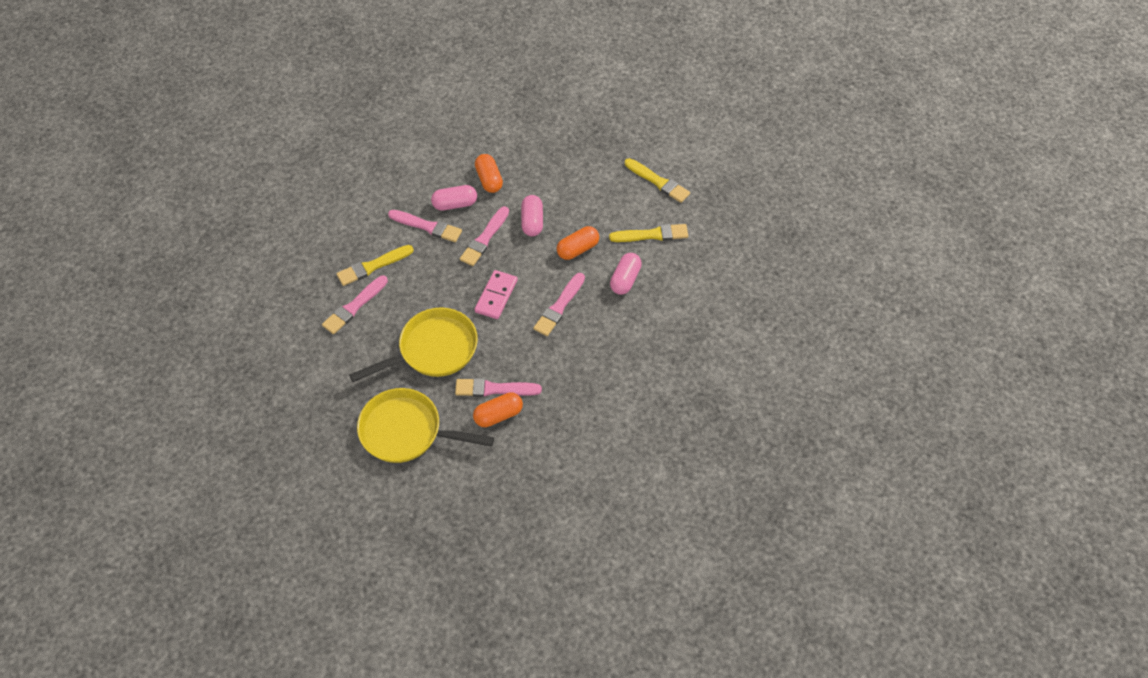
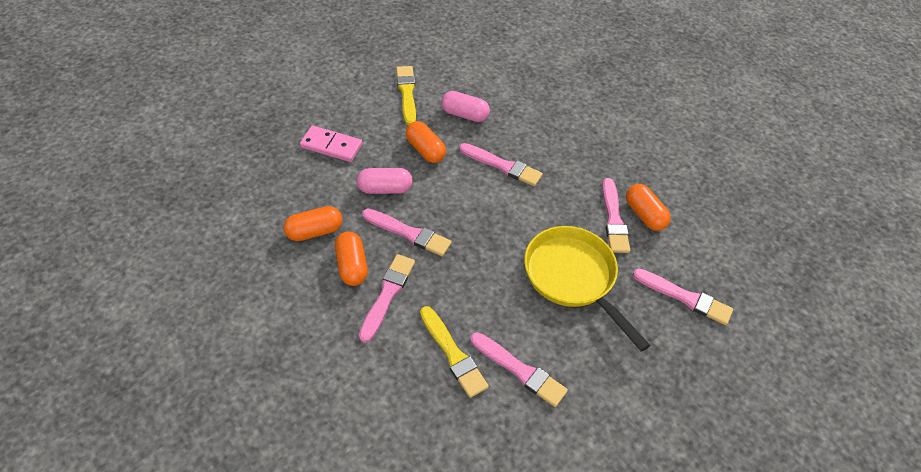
camera: 95 degrees left, 5 degrees down
(406, 431) = (684, 297): yellow pan -> pink brush
(455, 204) = (352, 266): pink capsule -> orange capsule
(496, 296) = (492, 220): pink domino -> pink domino (331, 146)
(658, 182) = (336, 86): yellow brush -> none

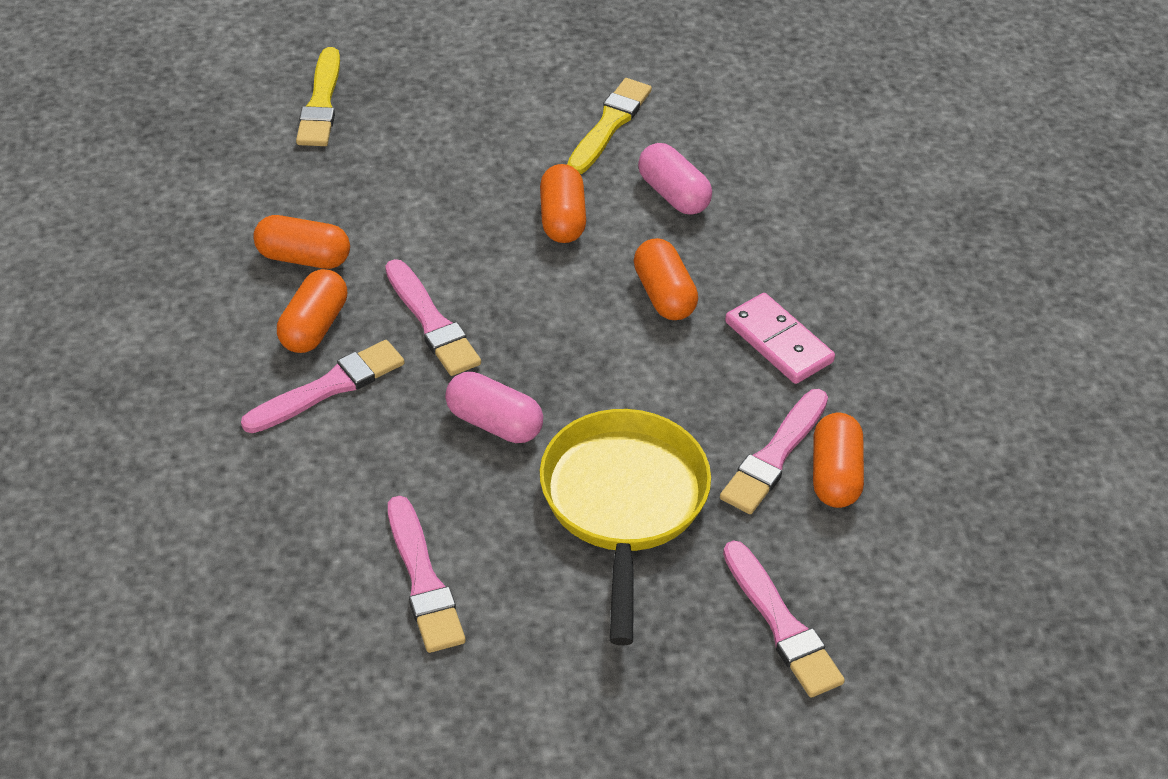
camera: 35 degrees right, 5 degrees down
(331, 146) = (428, 153): pink domino -> pink domino (779, 342)
(385, 189) = (452, 246): pink capsule -> pink capsule (494, 423)
(453, 354) = (349, 508): yellow brush -> yellow brush (321, 103)
(502, 166) = (664, 295): pink brush -> orange capsule

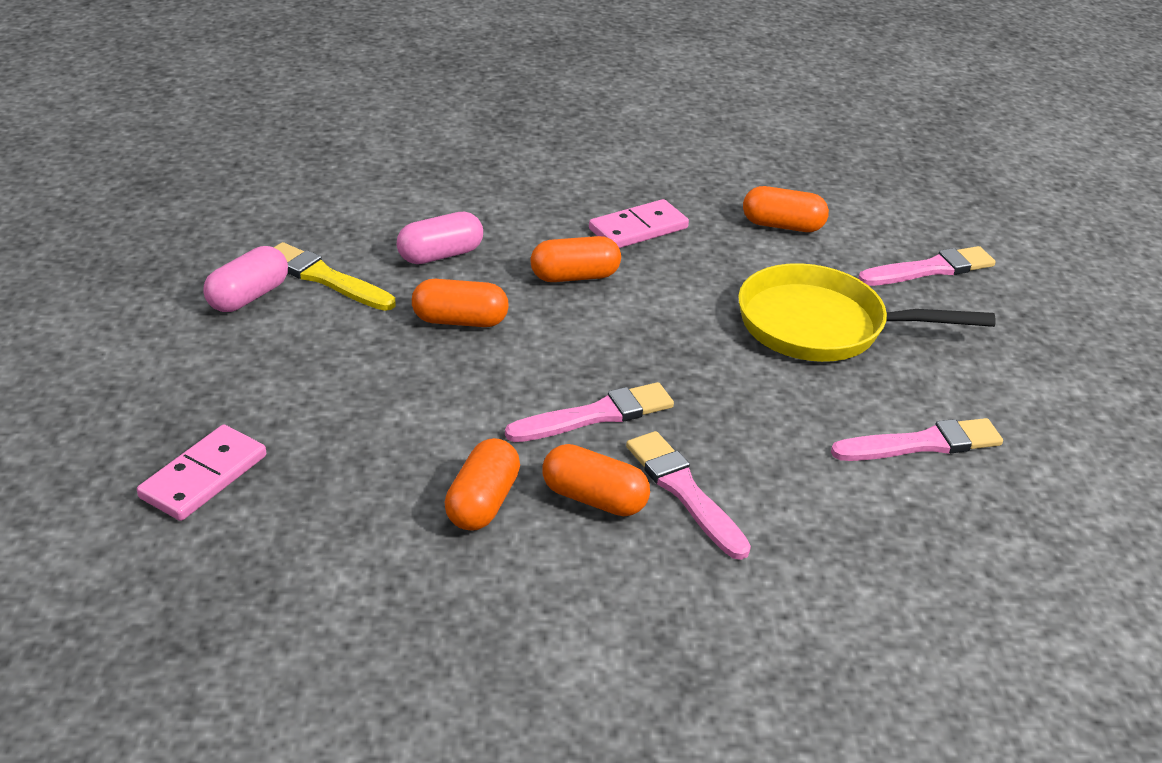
camera: 85 degrees left, 10 degrees down
(321, 103) = (203, 476): yellow brush -> pink domino
(494, 423) = (732, 387): pink capsule -> pink capsule (248, 297)
(774, 456) = (764, 248): pink brush -> none

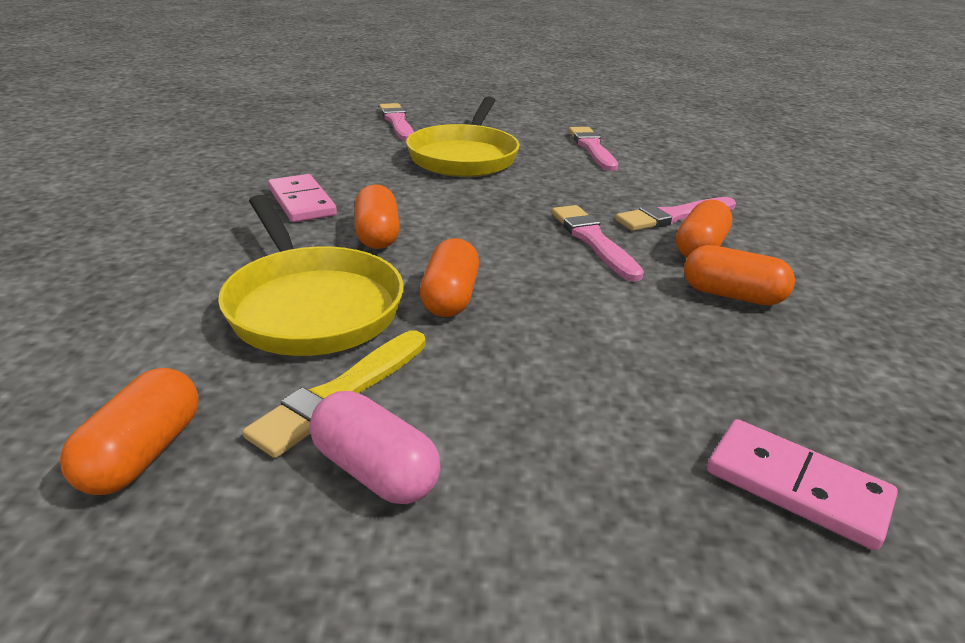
camera: 85 degrees left, 5 degrees down
(440, 255) = (311, 305): pink capsule -> yellow pan
(782, 226) = (321, 152): orange capsule -> orange capsule (143, 453)

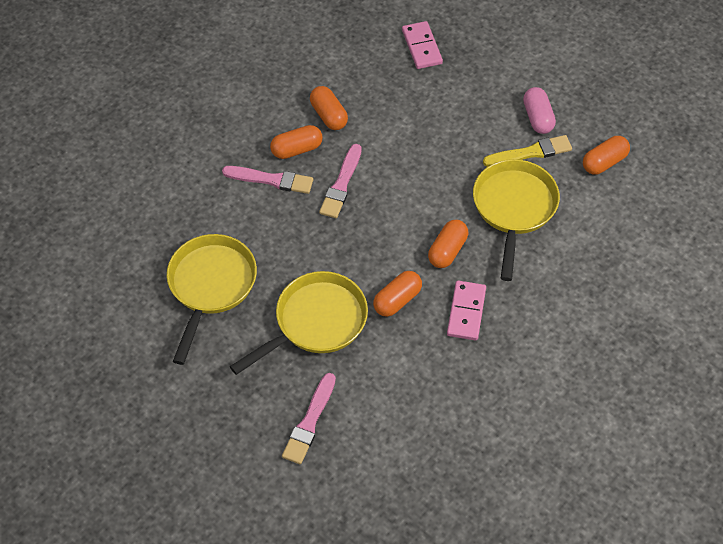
camera: 140 degrees left, 25 degrees up
(450, 297) = (451, 181): orange capsule -> orange capsule (397, 300)
(592, 148) = (210, 286): pink brush -> yellow pan

